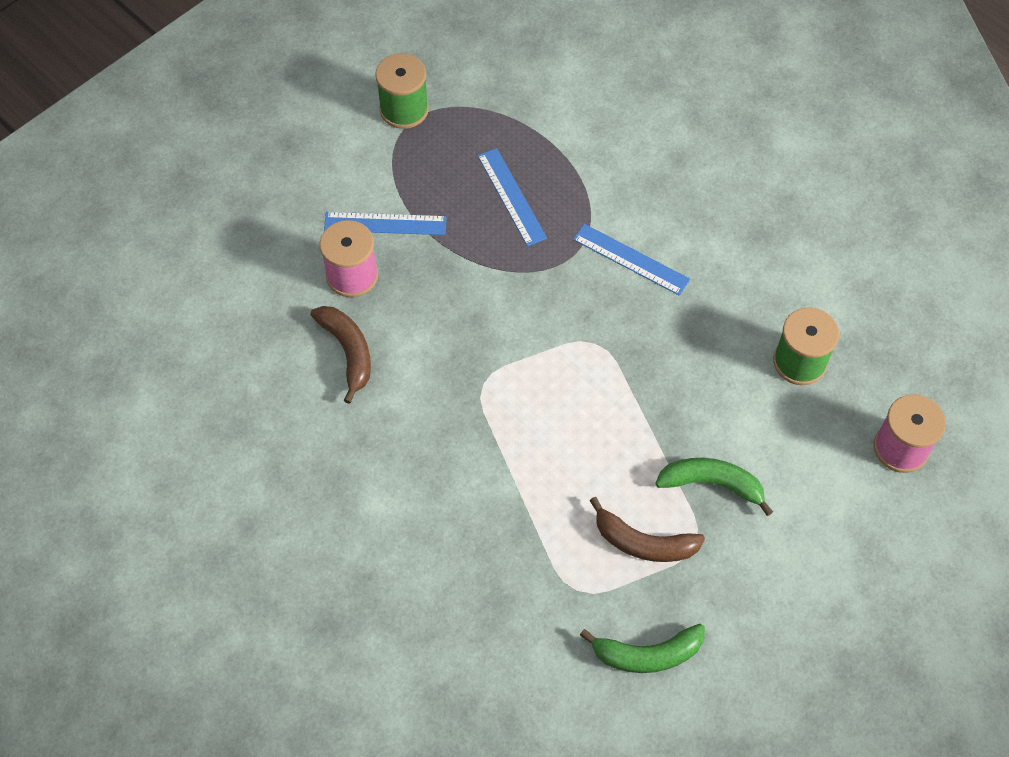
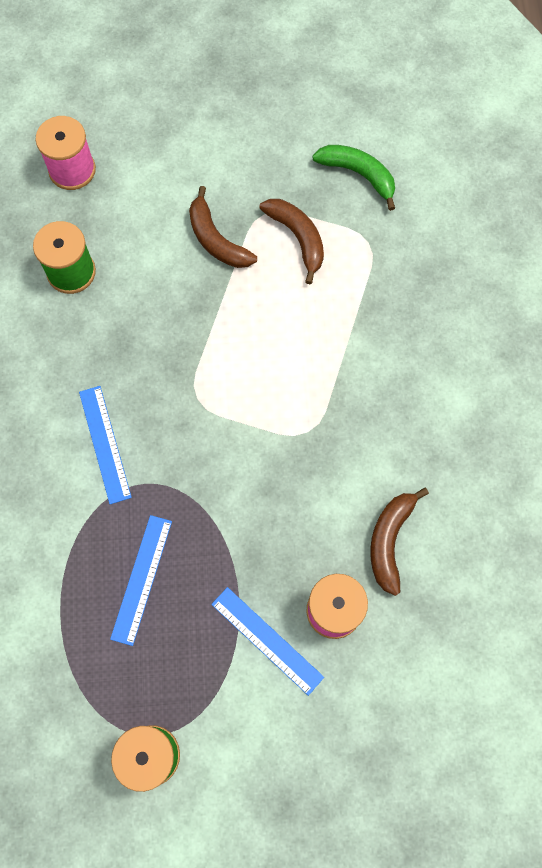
camera: 140 degrees left, 10 degrees up
(712, 484) = (216, 240): green banana -> brown banana

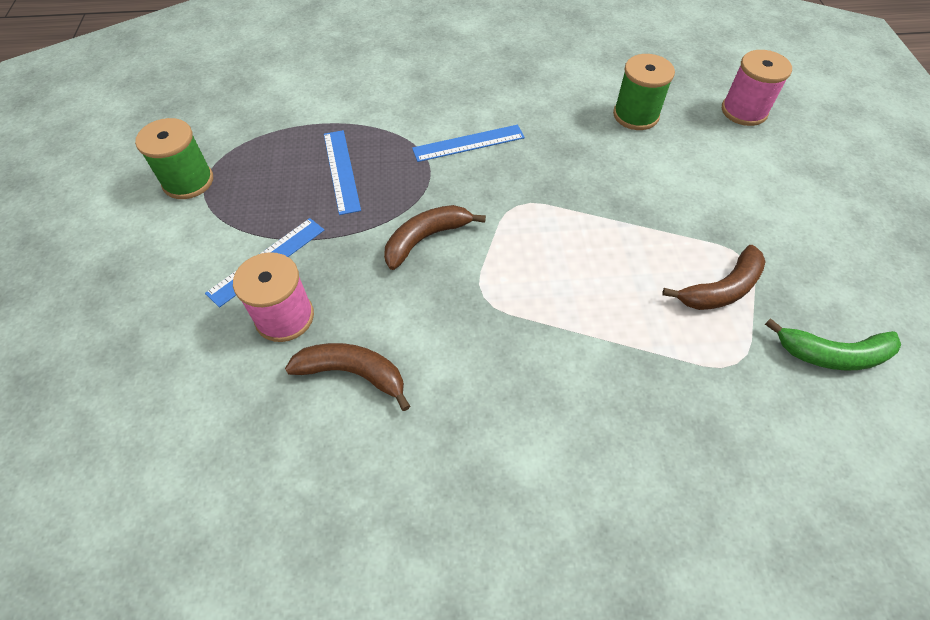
camera: 90 degrees right, 15 degrees down
(141, 579) = (341, 171): blue ruler -> blue ruler turned 60 degrees clockwise
(216, 240) = (698, 217): brown banana -> brown banana (426, 239)
(358, 175) = (832, 354): green banana -> green banana turned 60 degrees clockwise

